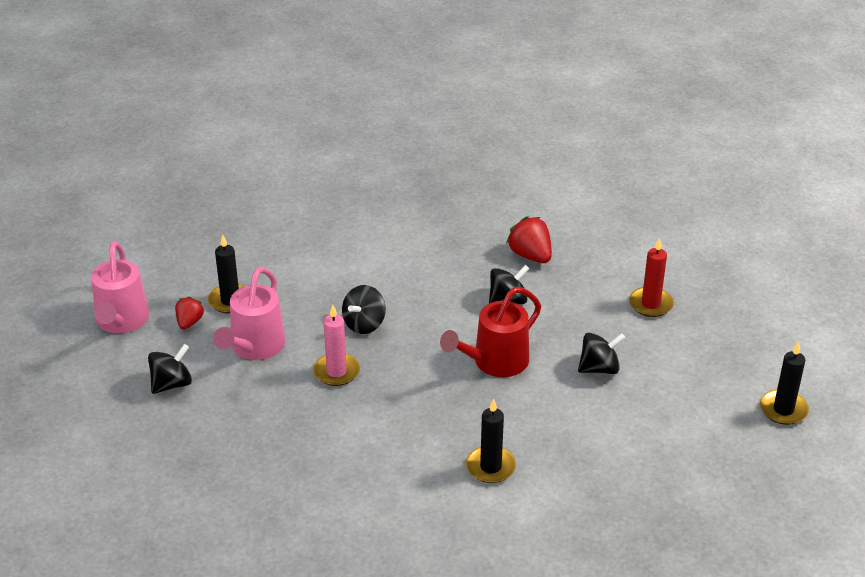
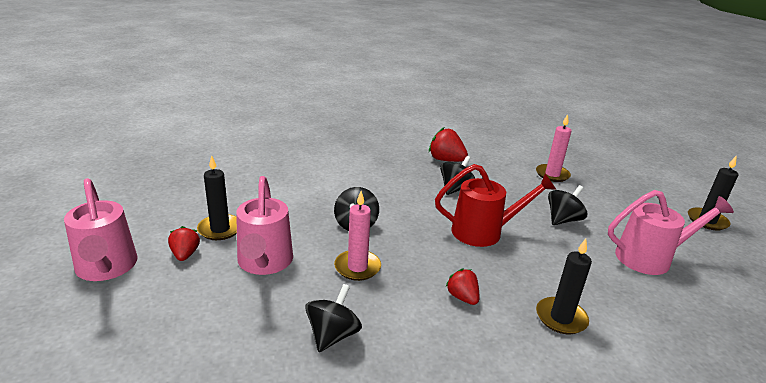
camera: 25 degrees left, 10 degrees down
(172, 384) = (188, 317): black spinning top -> black spinning top (332, 335)
(414, 425) = (462, 297): none -> red strawberry
(494, 363) = (484, 232): red watering can -> red watering can turned 120 degrees counterclockwise
(650, 304) = (552, 174): red candle -> pink candle
(653, 435) = (650, 258): none -> pink watering can

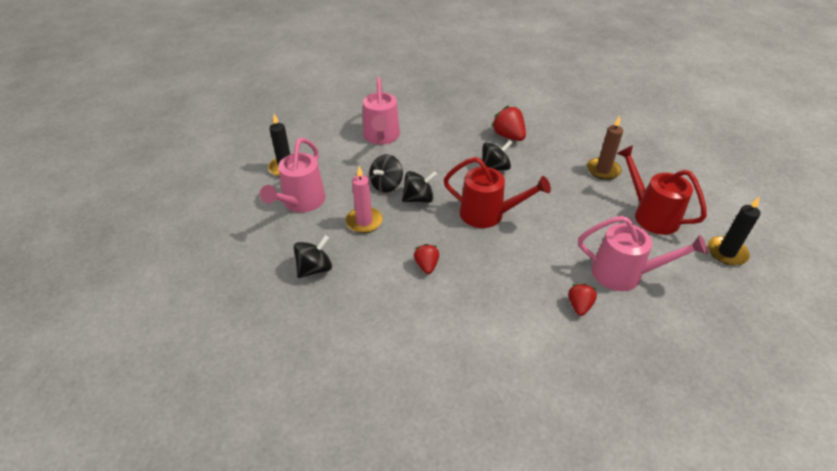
camera: 25 degrees right, 15 degrees up
(107, 268) = (200, 183): pink watering can -> pink watering can (381, 137)
(185, 254) = (253, 183): red strawberry -> red strawberry (579, 306)
(552, 174) = (603, 170): pink candle -> brown candle
(561, 318) = (492, 303): black candle -> none
(563, 220) = (572, 219): black spinning top -> black spinning top (419, 199)
(622, 203) = (650, 214): none -> red watering can

